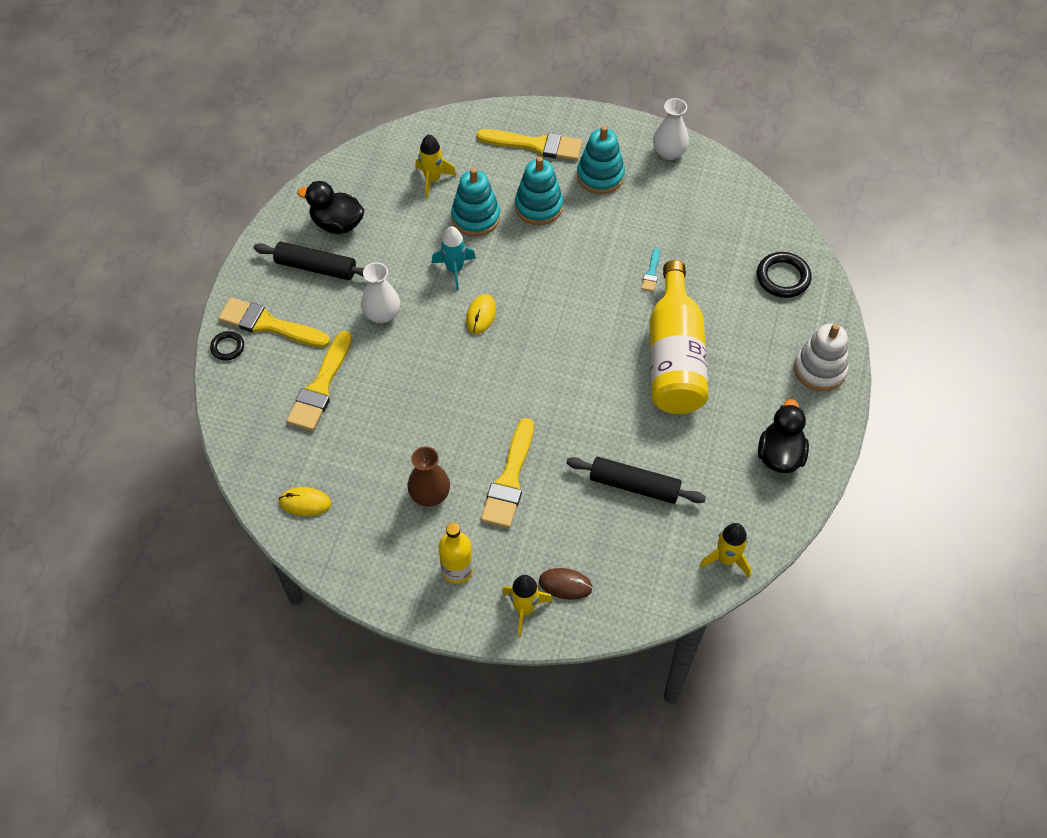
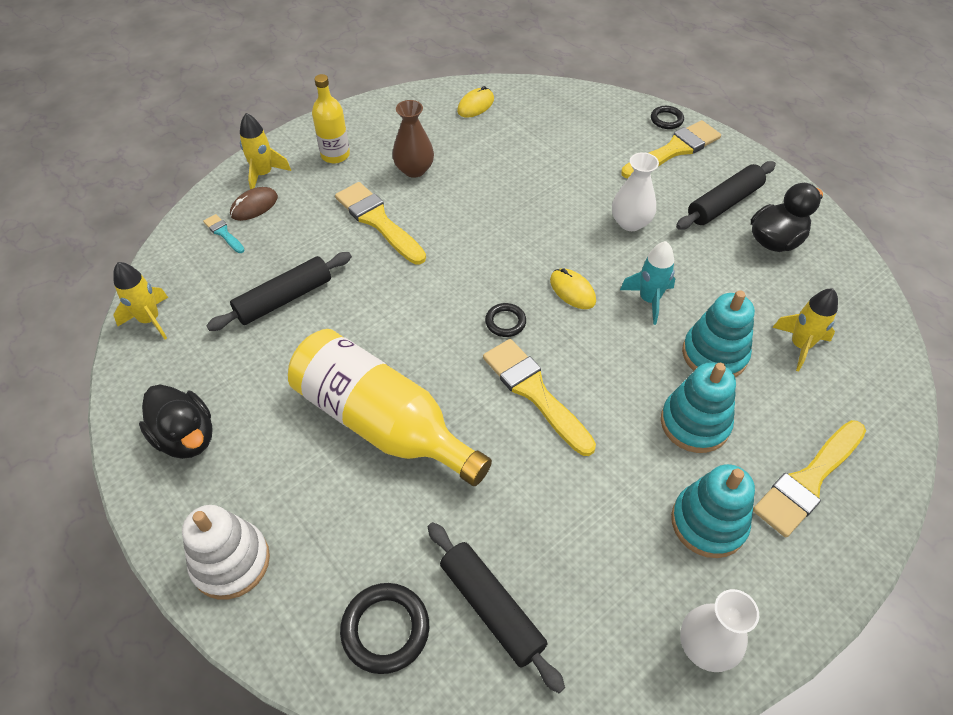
camera: 125 degrees right, 5 degrees down
(320, 387) = (579, 153): yellow brush -> yellow brush (534, 392)
(541, 338) = (505, 322): none -> black ring
(651, 273) = (511, 476): turquoise brush -> turquoise brush (223, 233)
(730, 241) = (492, 607): none -> black rolling pin

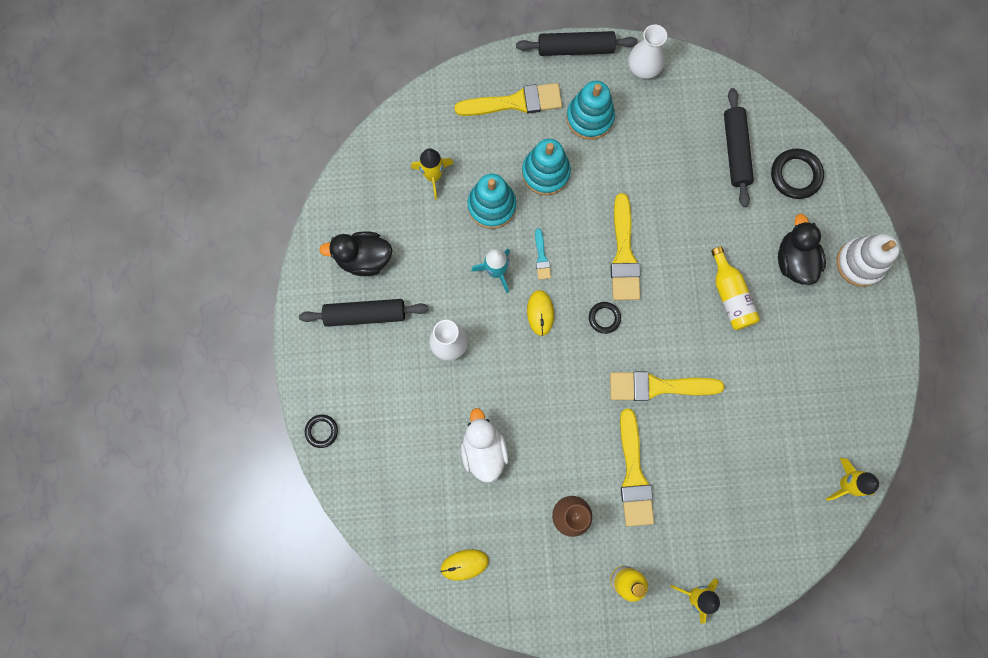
camera: 145 degrees left, 25 degrees up
(186, 437) = (855, 364): black duck -> black duck (794, 261)
(223, 233) = (758, 543): turquoise brush -> turquoise brush (541, 257)
(254, 206) = (721, 559): brown mouse -> none
(284, 299) = (743, 441): black rolling pin -> black rolling pin (575, 49)
(382, 422) = (730, 295): yellow bottle -> yellow bottle, size x0.54
(526, 172) = (483, 450): none -> white duck
(674, 150) = (349, 393): yellow brush -> yellow brush (658, 386)

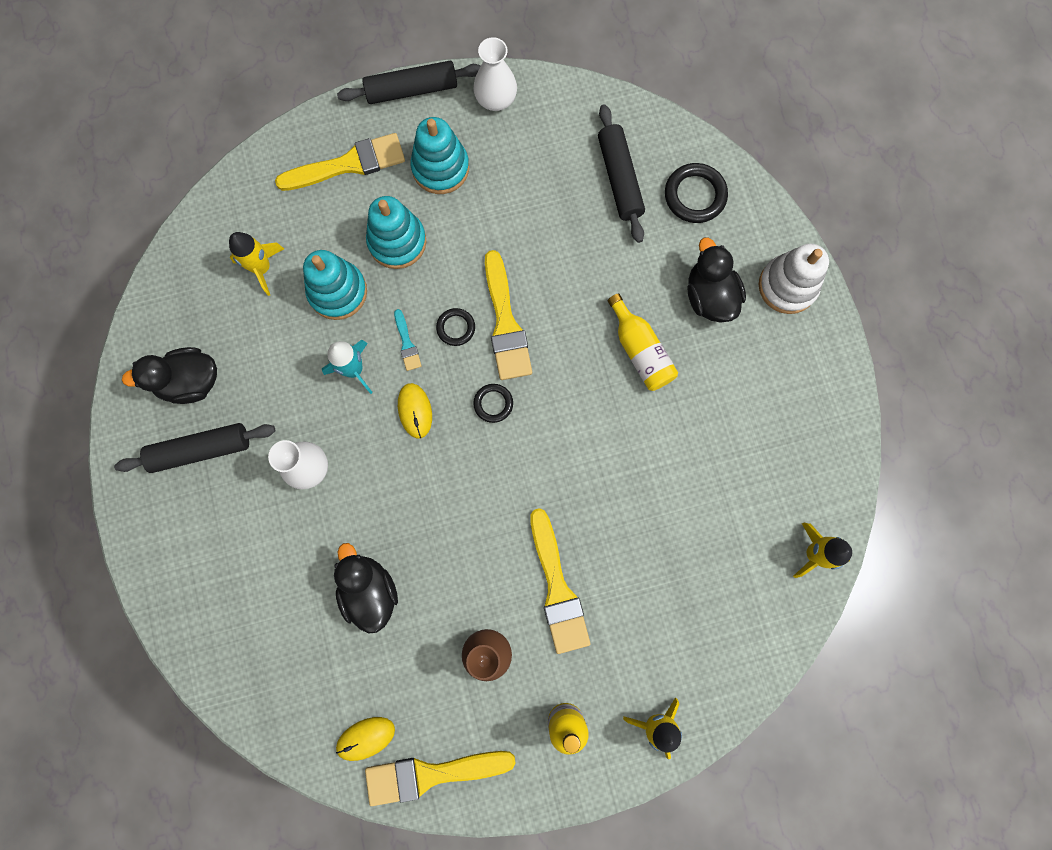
camera: 10 degrees left, 0 degrees up
(321, 431) = (165, 603): black ring -> black ring (456, 328)
(483, 450) = (369, 590): white duck -> black duck
(658, 386) = (570, 475): yellow brush -> yellow brush (431, 774)

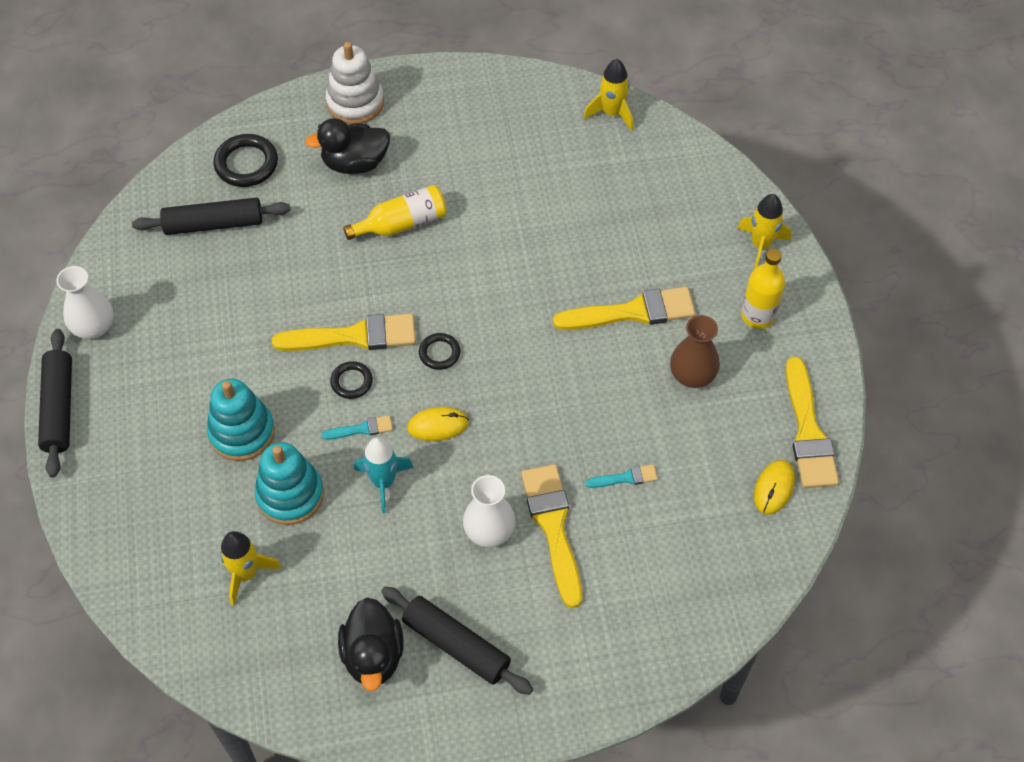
camera: 85 degrees left, 20 degrees down
(201, 450) = (456, 645): black rolling pin -> black rolling pin turned 45 degrees counterclockwise
(348, 164) = (136, 477): yellow brush -> yellow brush (553, 527)
(366, 738) = (774, 488): yellow mouse -> yellow mouse turned 45 degrees clockwise
(369, 590) = (625, 478): black duck -> turquoise brush
(440, 168) = (163, 385): turquoise stacking toy -> none

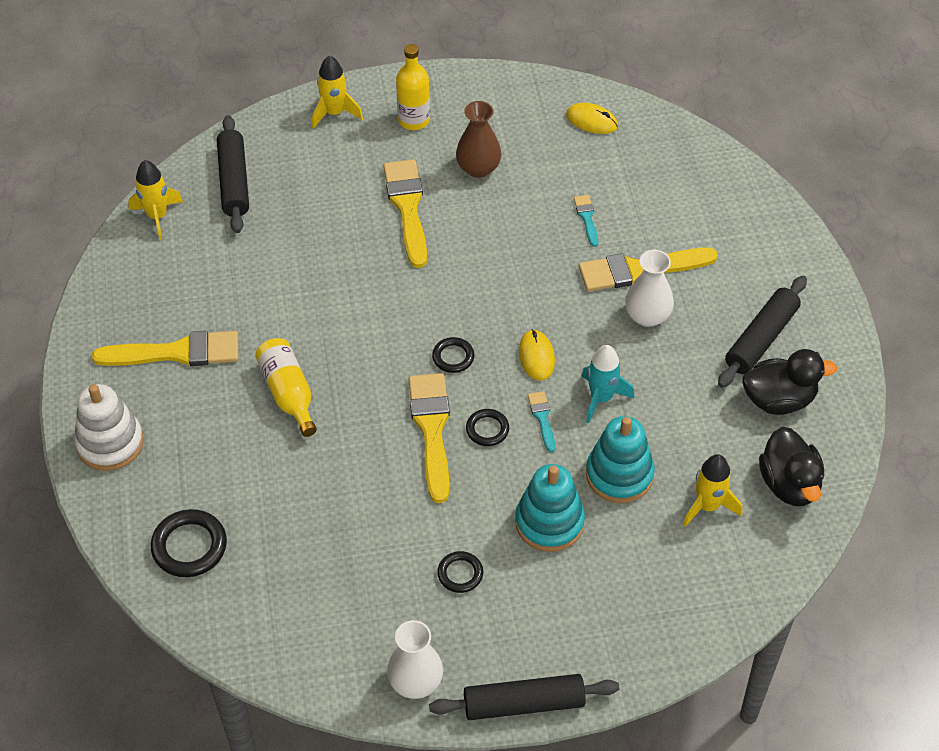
camera: 90 degrees left, 5 degrees down
(195, 360) = (460, 574): none -> black ring
(214, 224) = (276, 572): black rolling pin -> black rolling pin (234, 181)
(355, 163) = (200, 439): black duck -> black duck (789, 484)
(808, 431) = (535, 95): yellow brush -> yellow brush (176, 352)

